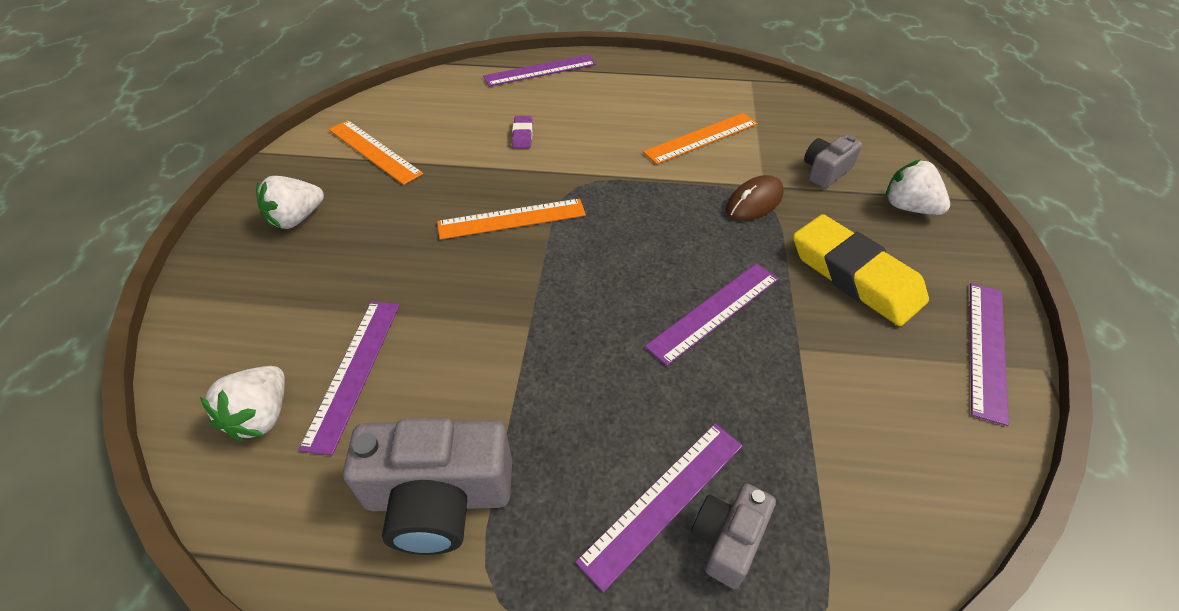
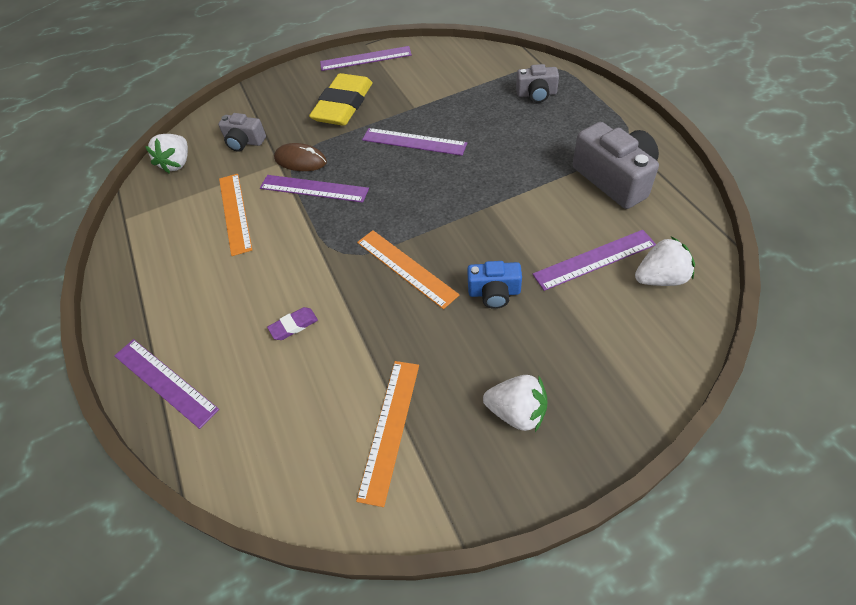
camera: 115 degrees left, 5 degrees up
(413, 264) = (494, 292): none -> blue camera
(663, 500) = (539, 115): purple ruler -> purple ruler (314, 188)
(701, 138) = (235, 213): orange ruler -> orange ruler turned 45 degrees clockwise
(908, 207) = (264, 102): white strawberry -> white strawberry (177, 163)

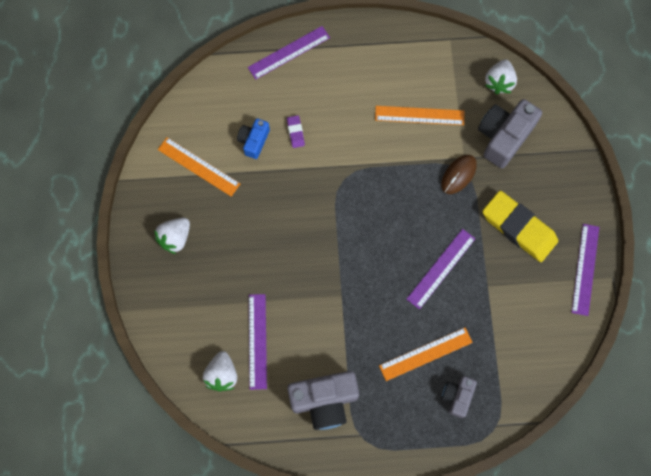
camera: 105 degrees right, 20 degrees up
(177, 163) = (499, 82): white strawberry -> white strawberry turned 105 degrees counterclockwise
(244, 142) = (503, 137): grey camera -> grey camera, size x1.75
(314, 188) = (420, 176): purple ruler -> none
(406, 268) = (310, 215): orange ruler -> orange ruler (425, 354)
(494, 292) = (262, 263): blue camera -> blue camera (254, 141)

